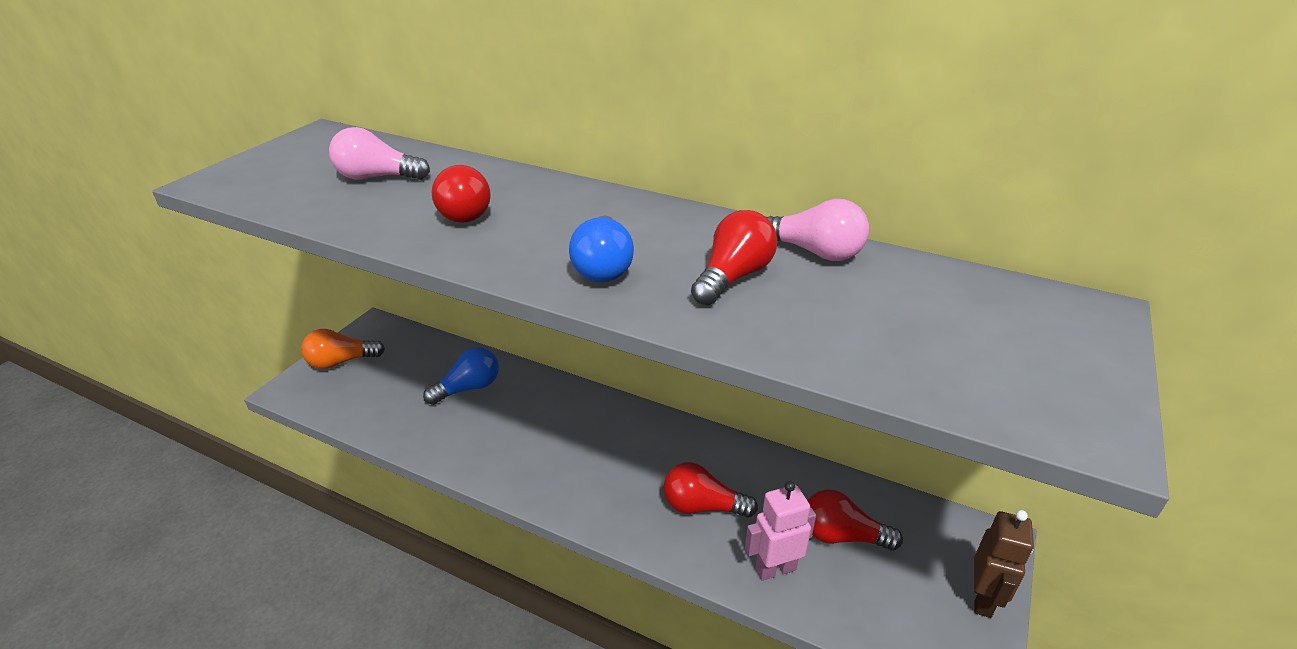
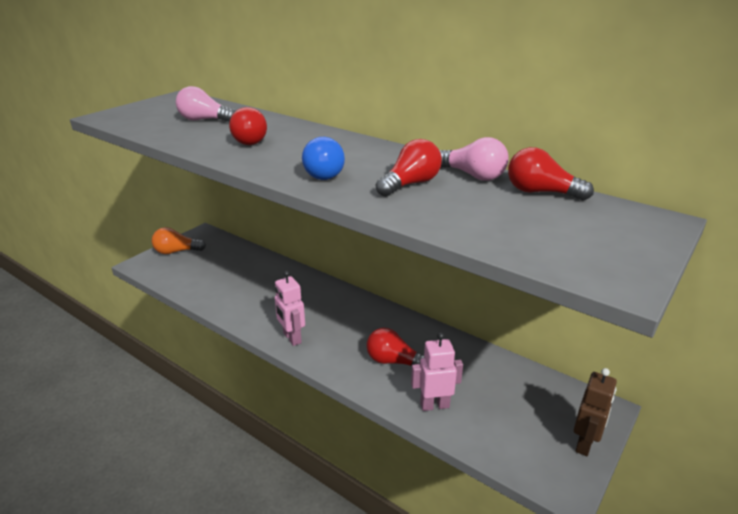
camera: 10 degrees right, 5 degrees down
(468, 388) = (254, 275): blue light bulb -> none
(549, 488) = (292, 338): none -> pink robot
(842, 536) = (489, 391): red light bulb -> red light bulb (541, 192)

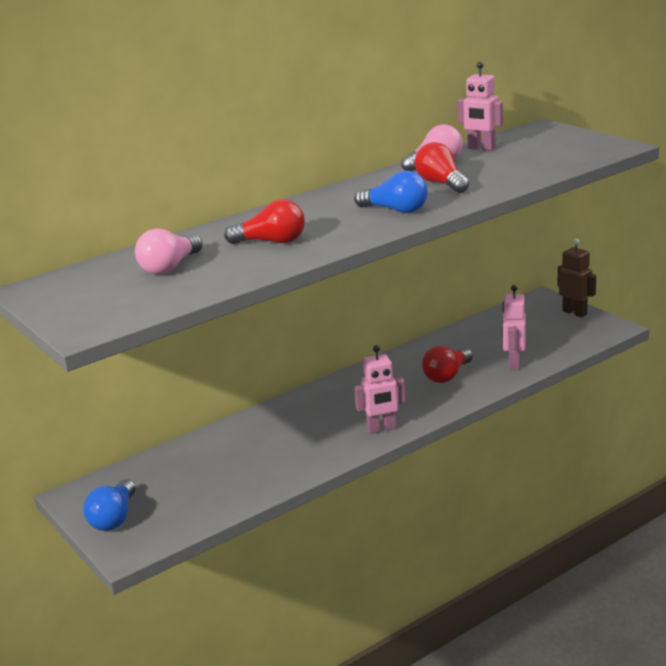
camera: 70 degrees left, 5 degrees down
(176, 251) = (114, 518): orange light bulb -> blue light bulb
(541, 192) = (481, 148): red light bulb -> pink robot

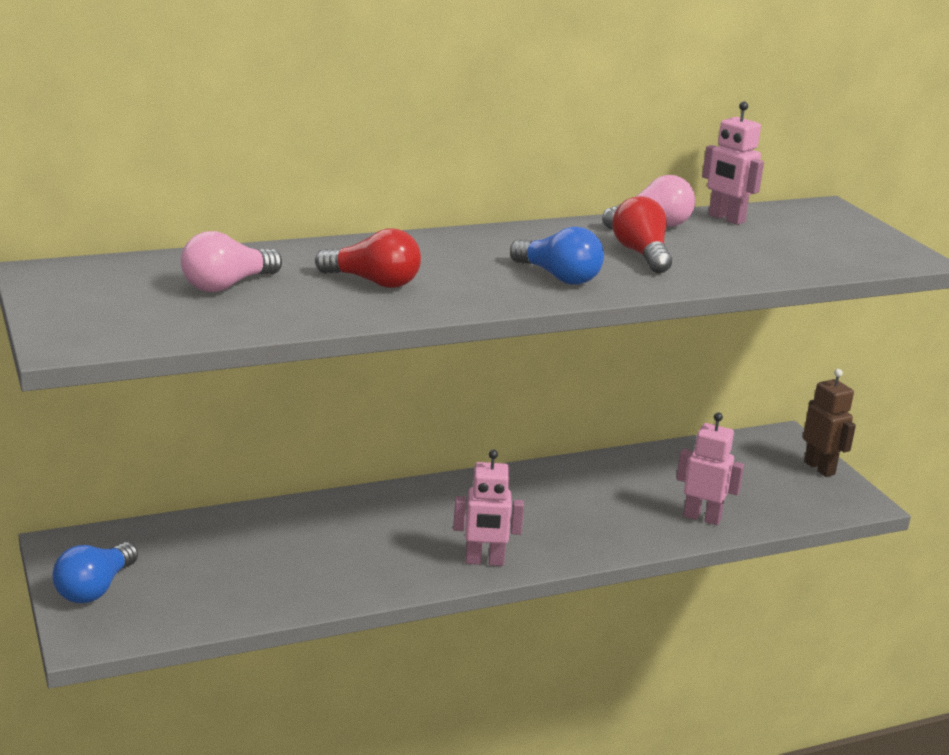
camera: 10 degrees right, 0 degrees up
(447, 375) = (606, 511): red light bulb -> none
(514, 363) = (702, 517): pink robot -> pink robot turned 90 degrees clockwise

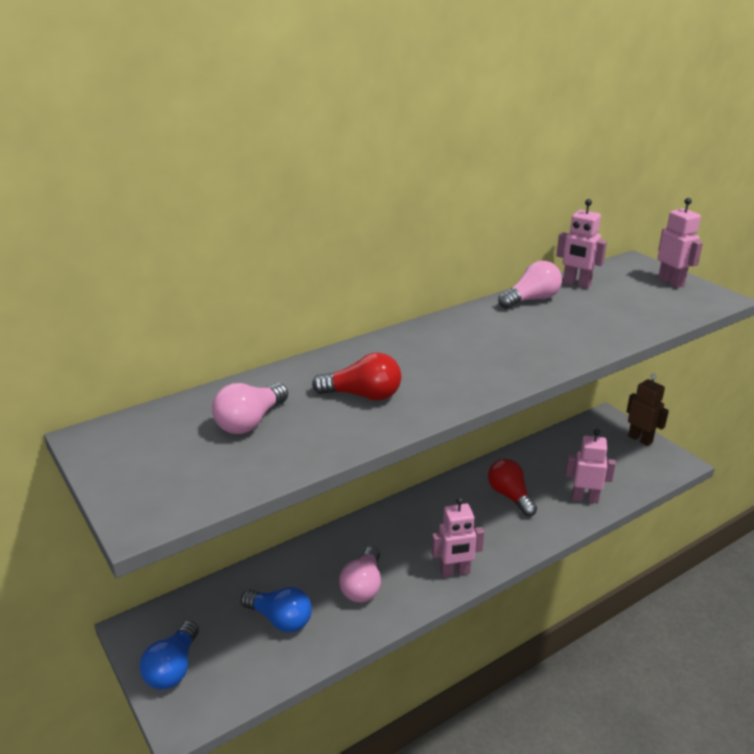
camera: 10 degrees left, 5 degrees up
(359, 554) = (363, 586): none -> pink light bulb
(558, 277) = (495, 363): blue light bulb -> blue light bulb (280, 619)
(641, 254) = (540, 329): red light bulb -> red light bulb (510, 496)
(859, 234) = (671, 282): none -> pink robot

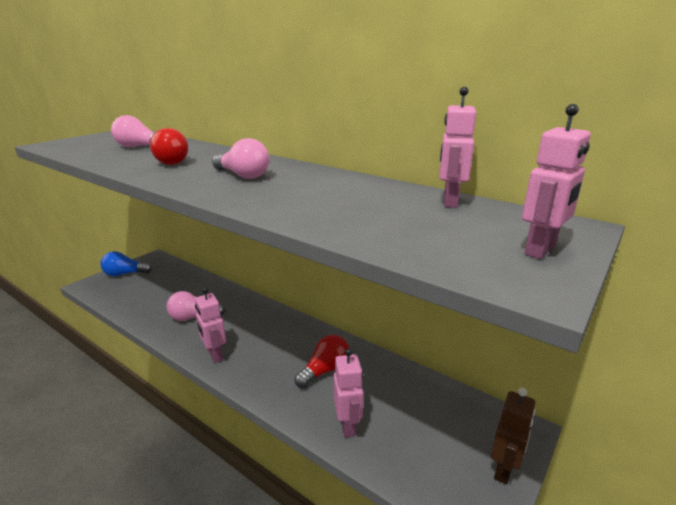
camera: 70 degrees right, 5 degrees down
(280, 619) = (161, 295): blue light bulb -> none
(531, 300) = (382, 188): pink light bulb -> pink light bulb (243, 175)

